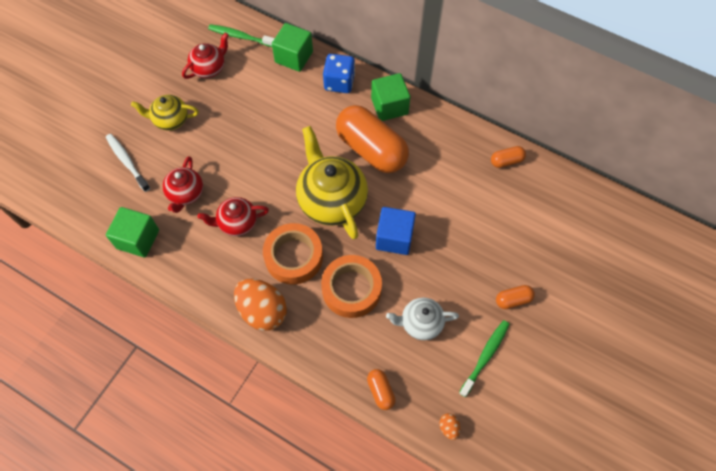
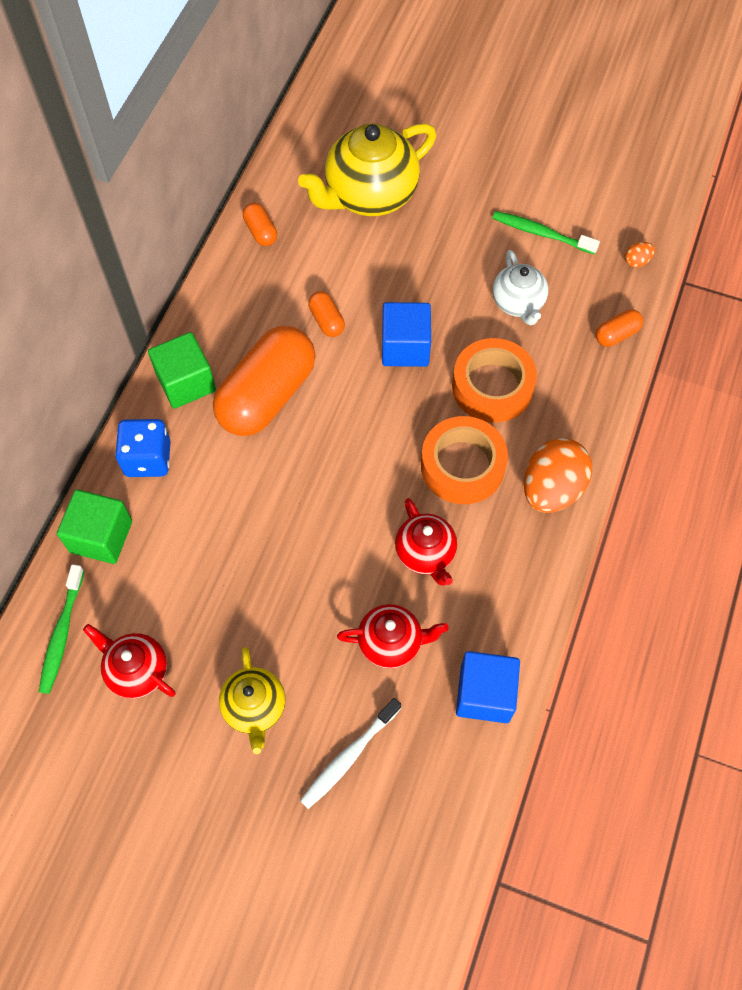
camera: 100 degrees left, 0 degrees up
(138, 239) = (484, 694): green cube -> blue cube
(331, 200) = (363, 433): yellow teapot -> yellow teapot (369, 195)
(513, 300) = (461, 211): orange capsule -> orange capsule (327, 321)

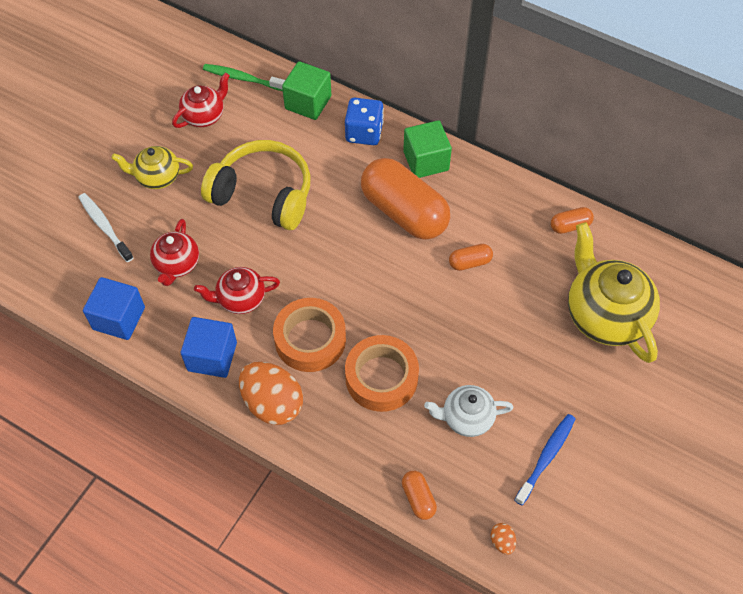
camera: 100 degrees right, 5 degrees down
(263, 561) = (263, 194): none -> yellow headphones
(405, 347) = (433, 317): blue cube -> blue cube (212, 356)
(541, 233) = (546, 457): green toothbrush -> blue toothbrush

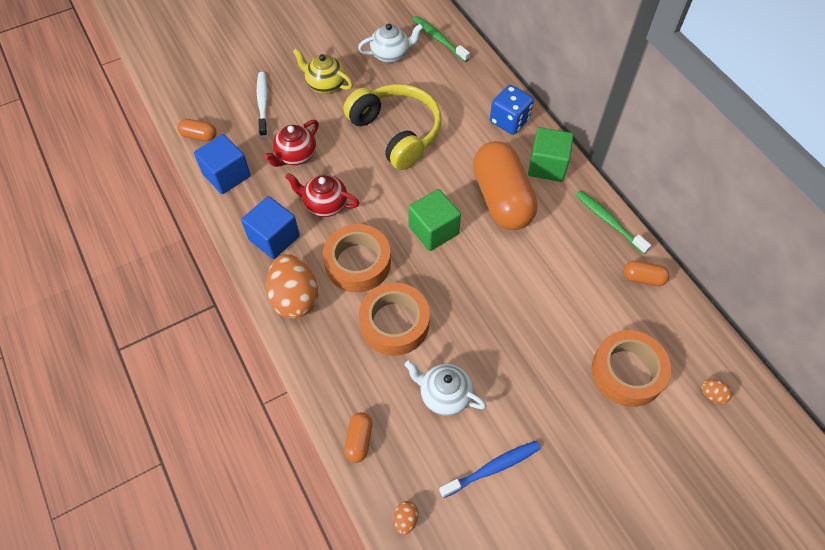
camera: 30 degrees right, 0 degrees up
(204, 116) = (391, 54): red teapot -> white teapot
(308, 102) = (478, 78): green cube -> green cube (433, 230)
(470, 262) = (531, 266): orange capsule -> orange capsule (199, 136)
(511, 188) = (608, 221): none -> green toothbrush
(605, 315) = (627, 372): yellow teapot -> orange tape
(681, 299) = (712, 395): none -> orange egg

